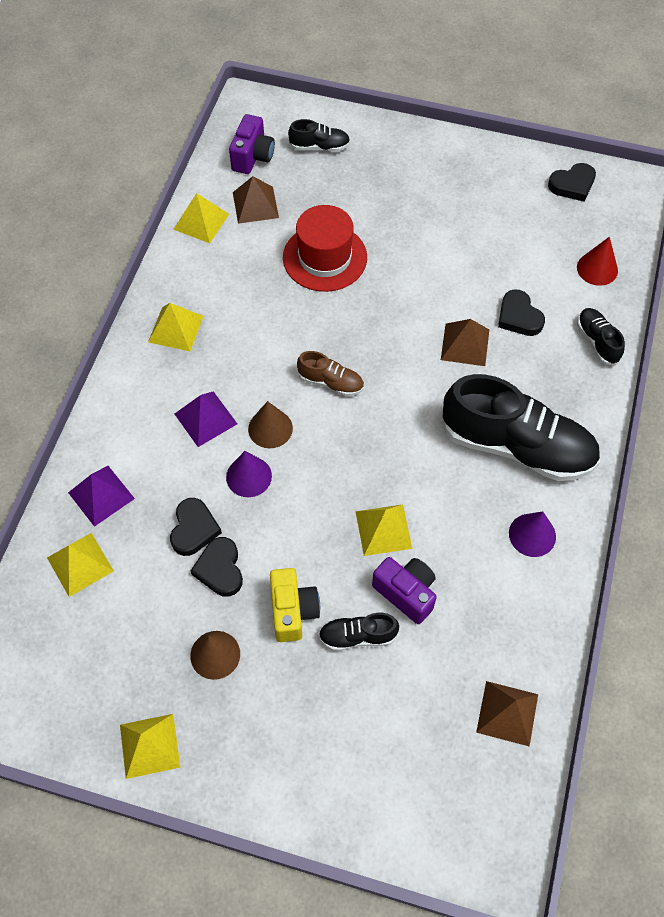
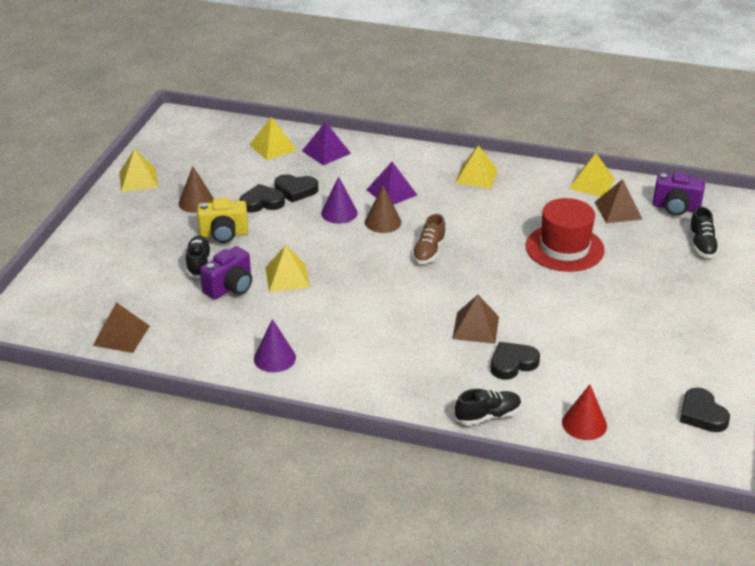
camera: 90 degrees right, 25 degrees down
(516, 446) = (365, 354): black shoe -> none

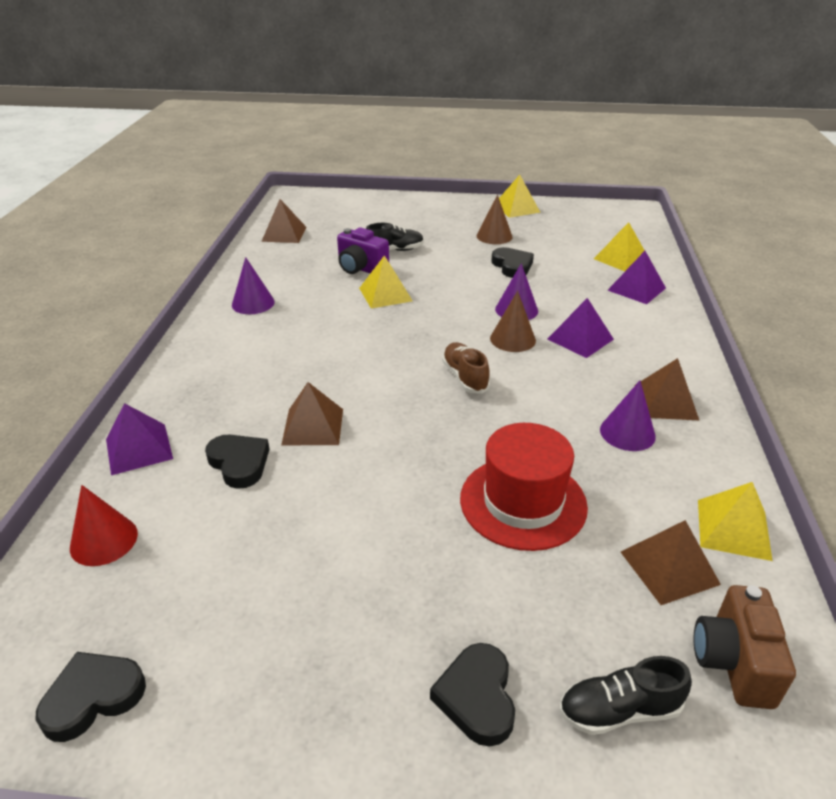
camera: 80 degrees right, 0 degrees up
(224, 234) = (447, 255): yellow camera -> none
(295, 190) = (545, 280): black heart -> black heart (477, 697)
(429, 251) = (465, 377): brown shoe -> brown shoe turned 60 degrees clockwise
(476, 176) = (665, 402): yellow pyramid -> brown pyramid
(488, 416) = (139, 448): black shoe -> purple pyramid
(505, 197) = (627, 433): none -> purple cone
(676, 208) = (733, 662): purple camera -> brown camera

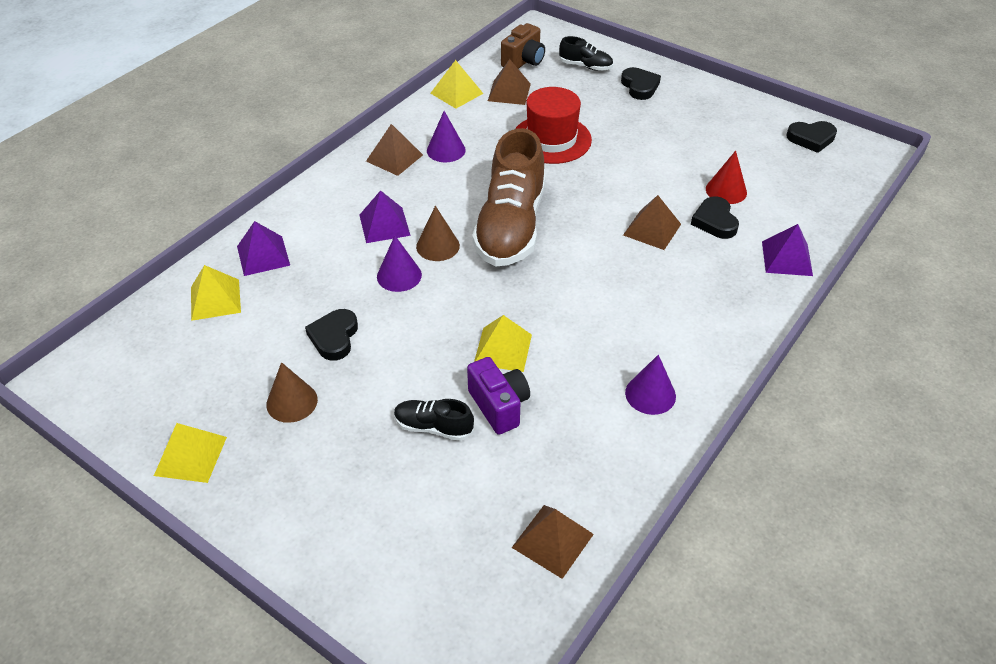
camera: 150 degrees left, 10 degrees up
(104, 540) = (810, 204): red cone -> red cone (726, 191)
(465, 377) = (511, 226): brown shoe -> brown shoe, size x2.22
(477, 697) = (639, 86): black heart -> black heart turned 45 degrees counterclockwise

